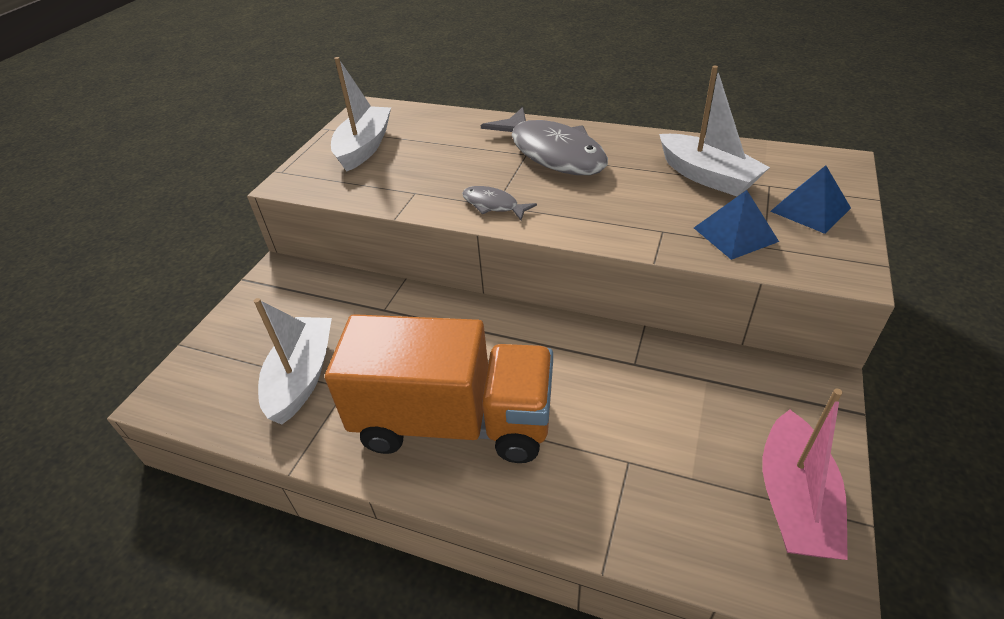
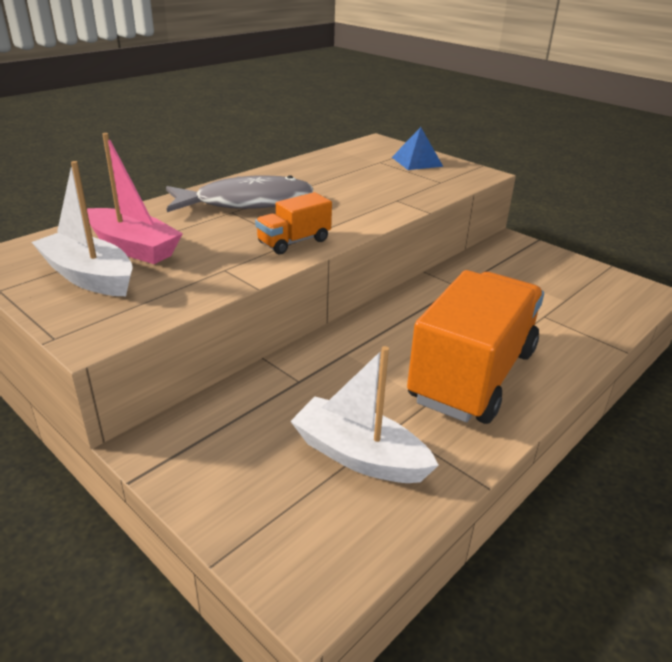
camera: 70 degrees left, 10 degrees down
(493, 205) = (294, 242): grey fish -> orange truck
(707, 176) = (349, 171): white boat -> none
(735, 234) = (422, 184): blue pyramid -> none
(794, 500) = (591, 277): pink boat -> pink boat (133, 248)

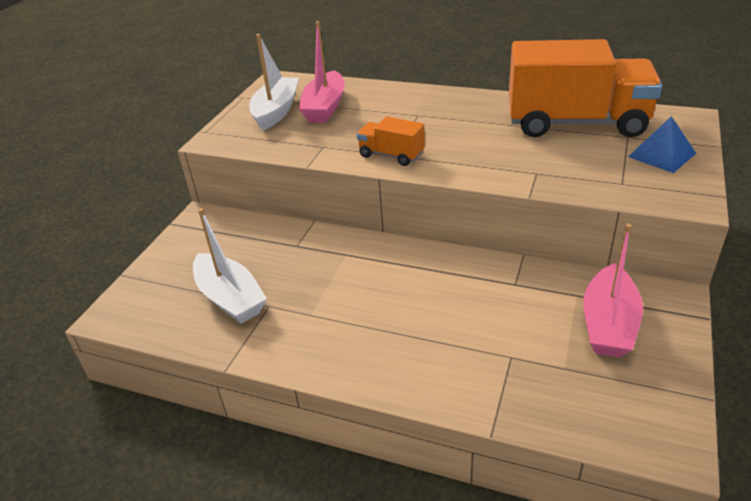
camera: 70 degrees right, 5 degrees up
(247, 203) = (441, 114): grey fish -> none
(359, 455) = (230, 298): white boat -> white boat turned 135 degrees clockwise
(473, 375) = (362, 329): orange truck -> orange truck (576, 123)
(527, 269) = (608, 324): none -> pink boat

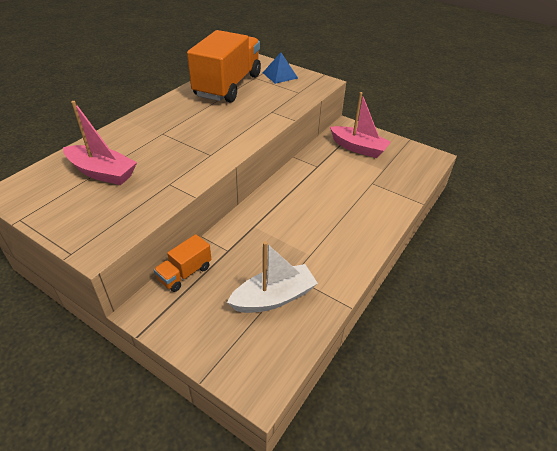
camera: 80 degrees left, 5 degrees up
(276, 111) = (79, 201): white boat -> none
(391, 155) = (210, 155): orange truck -> orange truck (185, 273)

